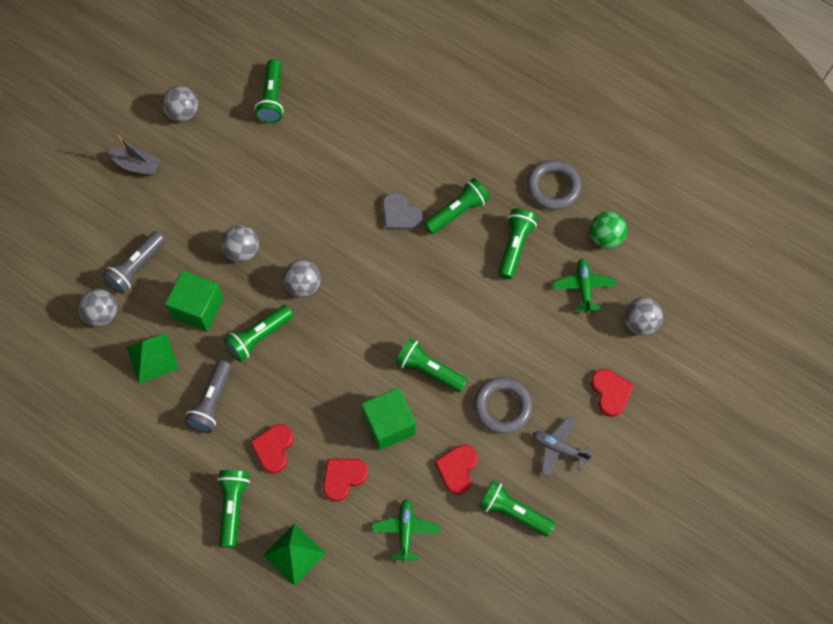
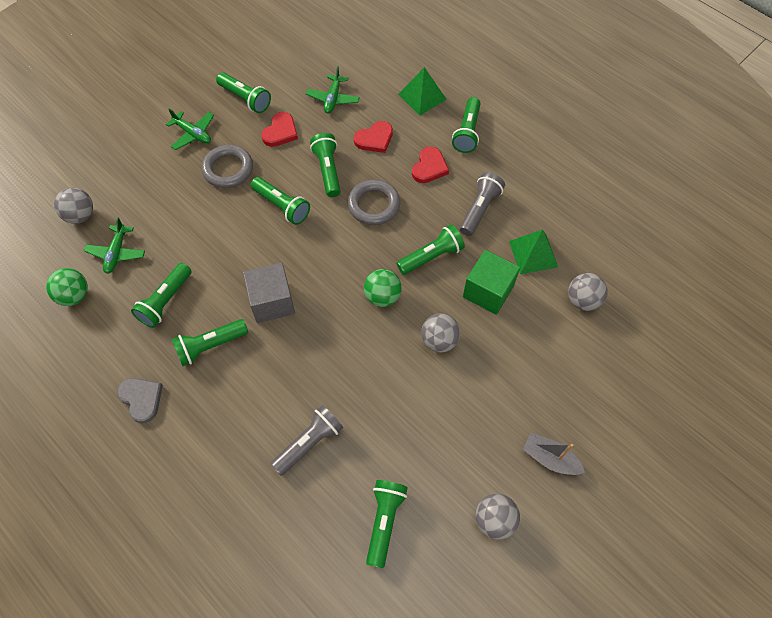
camera: 170 degrees left, 5 degrees down
(136, 267) = (549, 341): grey flashlight -> grey flashlight (309, 443)
(303, 285) = (382, 296): grey ball -> green ball
(389, 424) = (328, 170): green cube -> green flashlight
(400, 214) = (270, 352): grey heart -> grey heart (141, 399)
(411, 262) = (272, 302): none -> grey cube
(553, 187) = (103, 355): grey ring -> grey ring (373, 205)
(559, 448) = (193, 134): grey plane -> green plane
(610, 392) = (133, 166): red heart -> none

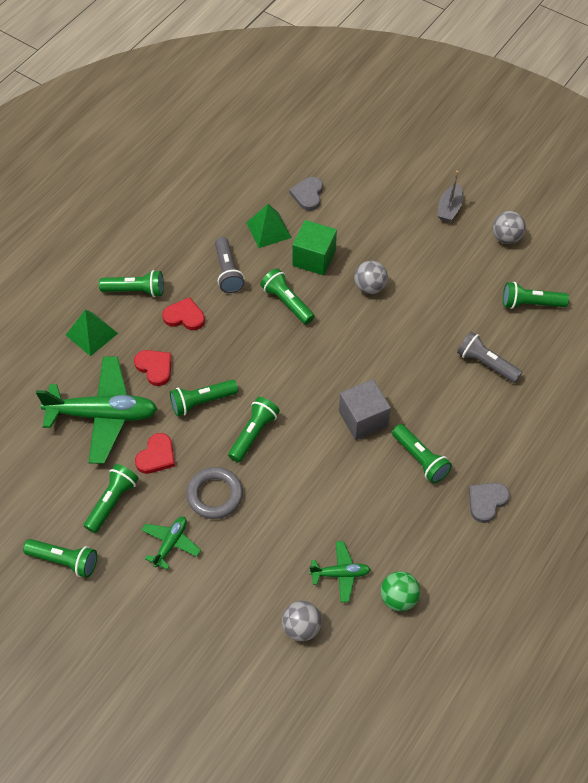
camera: 100 degrees left, 5 degrees down
(165, 301) = (384, 510): green flashlight -> green flashlight (64, 561)
(280, 132) = (156, 456): red heart -> red heart turned 105 degrees clockwise
(333, 99) = (103, 415): green plane -> green plane, size x2.04
(373, 205) = (238, 355): grey ring -> none
(382, 296) = (337, 333): green ball -> none
(479, 209) = (228, 272): grey flashlight -> grey flashlight turned 120 degrees counterclockwise
(582, 300) = (308, 195): grey ball -> grey heart

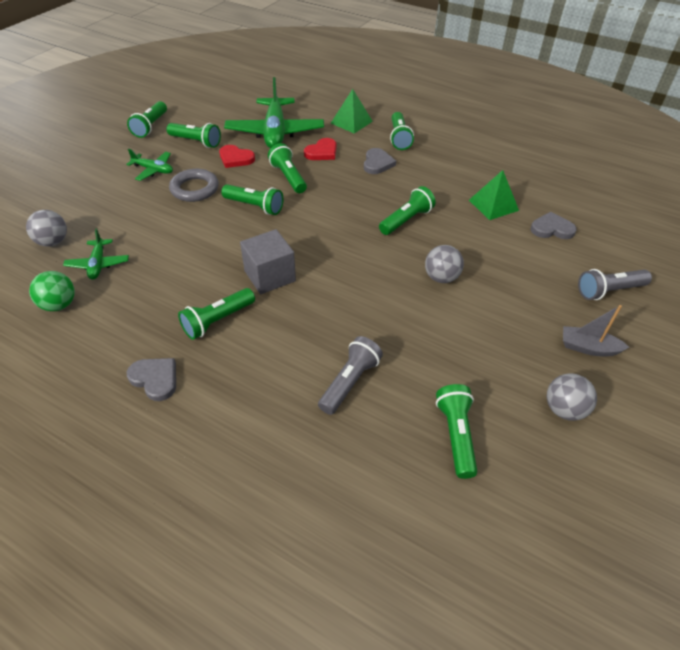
camera: 85 degrees right, 10 degrees down
(184, 316) = (377, 163): red heart -> grey heart
(228, 272) = (433, 183): grey flashlight -> grey flashlight (608, 291)
(314, 258) = (468, 236): green cube -> none

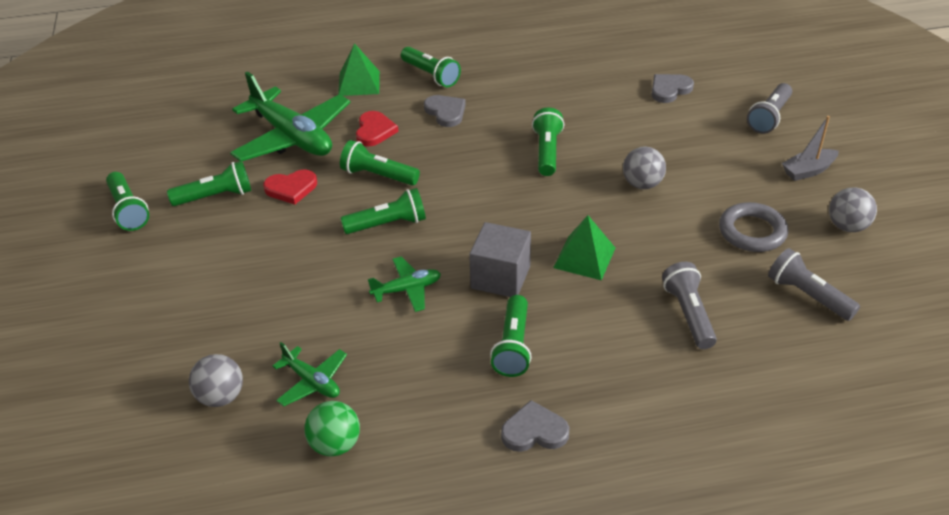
camera: 40 degrees left, 5 degrees down
(153, 170) = (214, 254): green plane -> green plane (407, 289)
(194, 189) = (295, 245): grey ring -> grey ring (752, 232)
(456, 435) = (807, 295): green flashlight -> grey flashlight
(493, 205) = (599, 95): green pyramid -> green pyramid (584, 257)

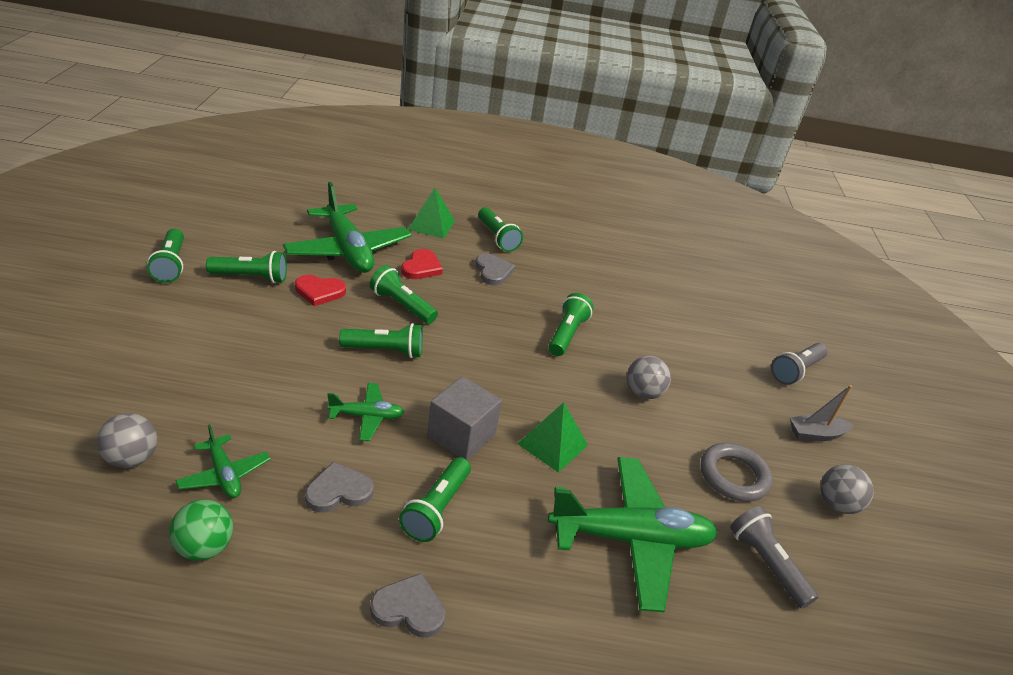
camera: 10 degrees right, 5 degrees down
(669, 90) = (708, 316): grey heart -> grey heart (338, 491)
(688, 314) = (631, 539): grey flashlight -> green plane

